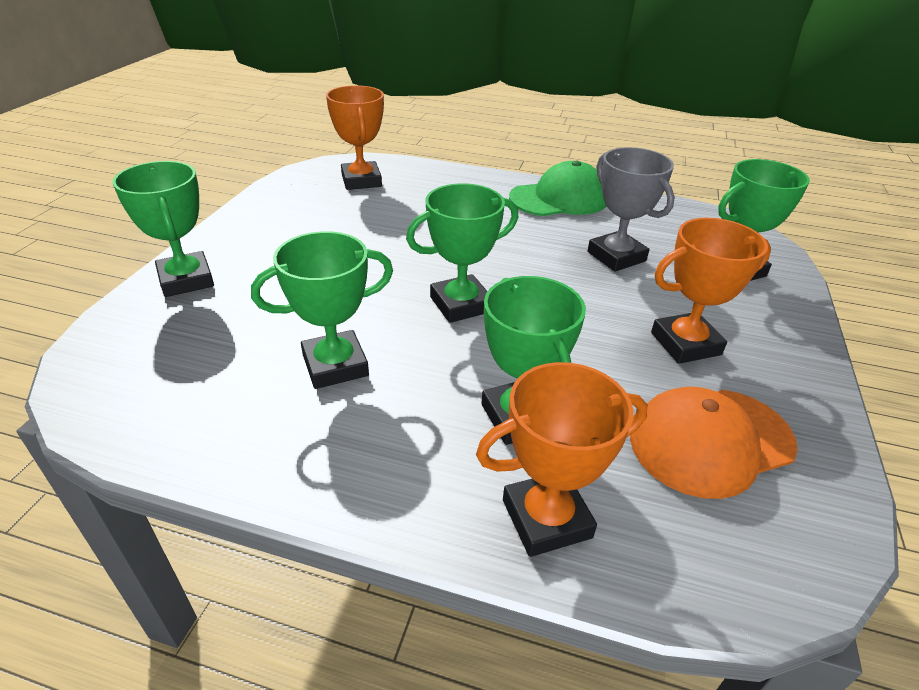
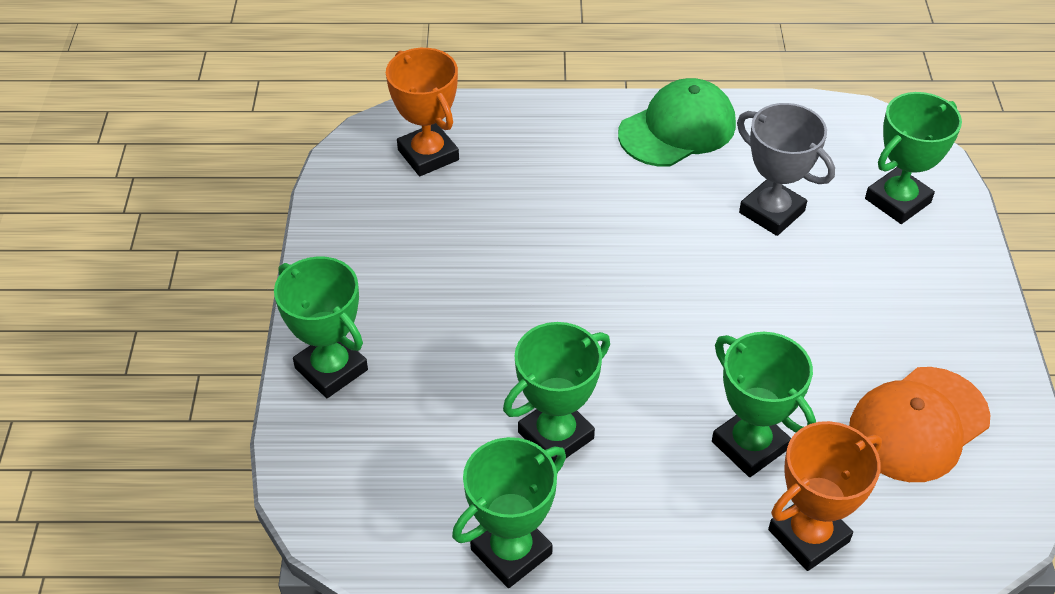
camera: 15 degrees left, 10 degrees up
(461, 304) = (638, 325): green trophy -> green trophy (511, 552)
(685, 343) = (872, 318): orange trophy -> none

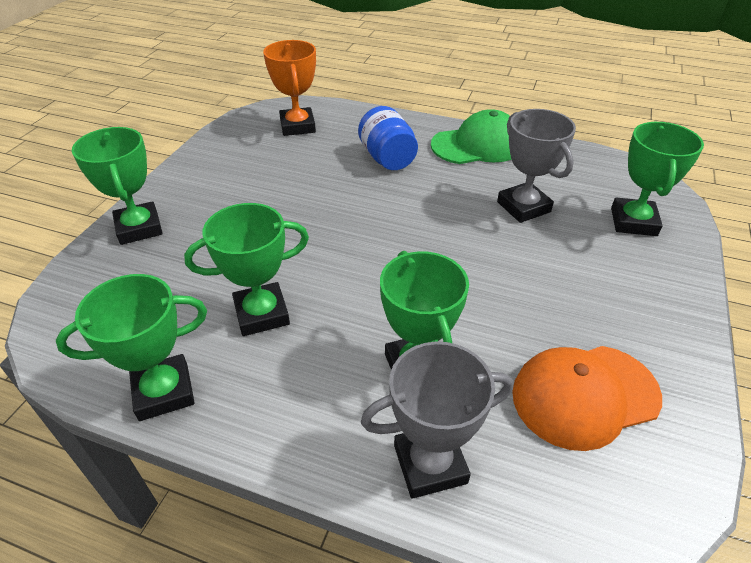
camera: 20 degrees right, 5 degrees down
(577, 180) = (387, 158): none -> blue jar
(808, 536) = (430, 464): orange trophy -> grey trophy
(897, 200) = (633, 222): green trophy -> green trophy turned 60 degrees counterclockwise

